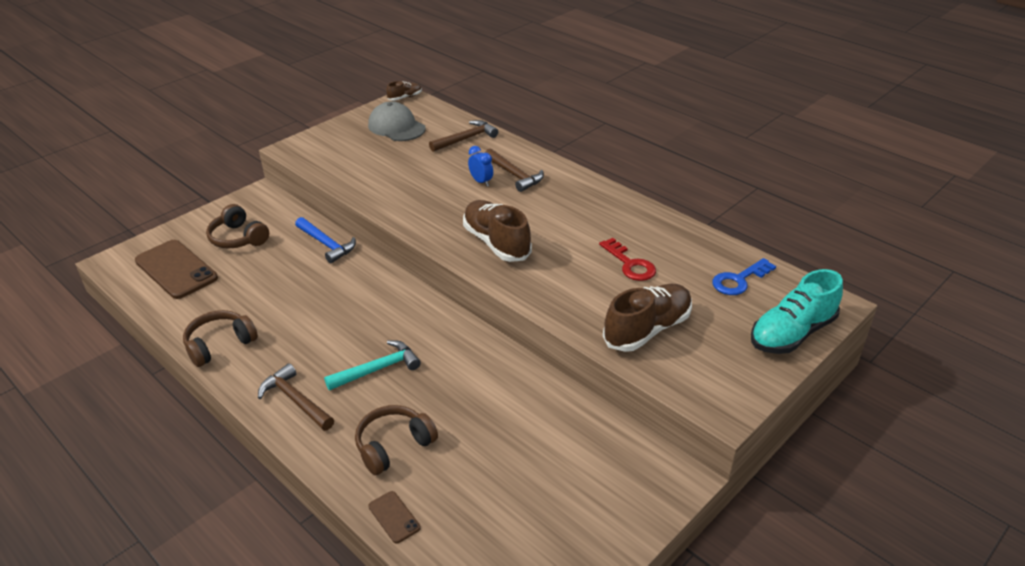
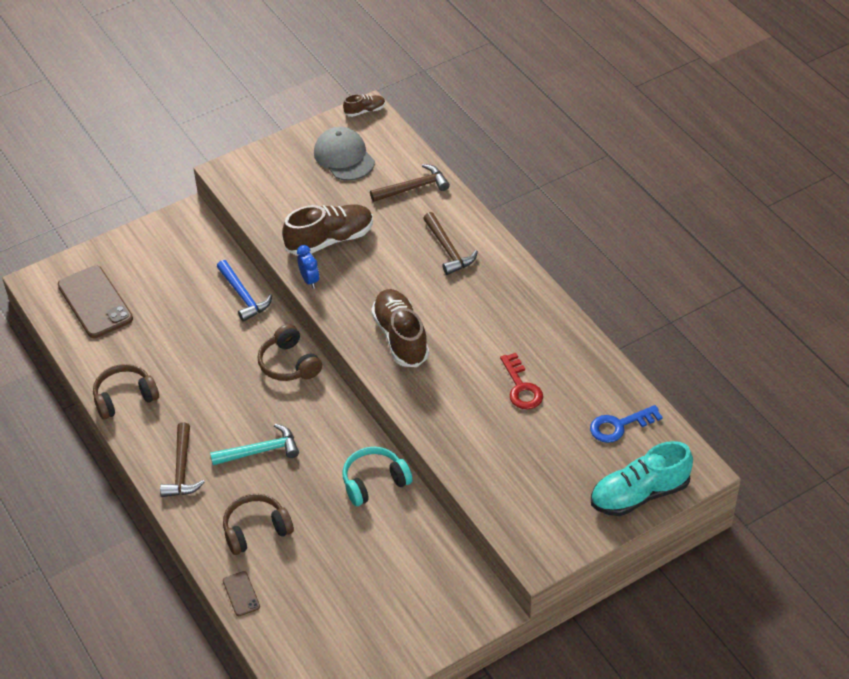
camera: 15 degrees right, 10 degrees up
(238, 238) = (159, 272): brown headphones -> brown headphones (289, 364)
(295, 400) = (182, 469): brown hammer -> brown hammer turned 150 degrees counterclockwise
(481, 182) = (410, 253): blue clock -> blue clock (309, 280)
(508, 377) = (374, 482): none -> turquoise headphones
(647, 329) = (506, 464): brown shoe -> brown shoe (330, 240)

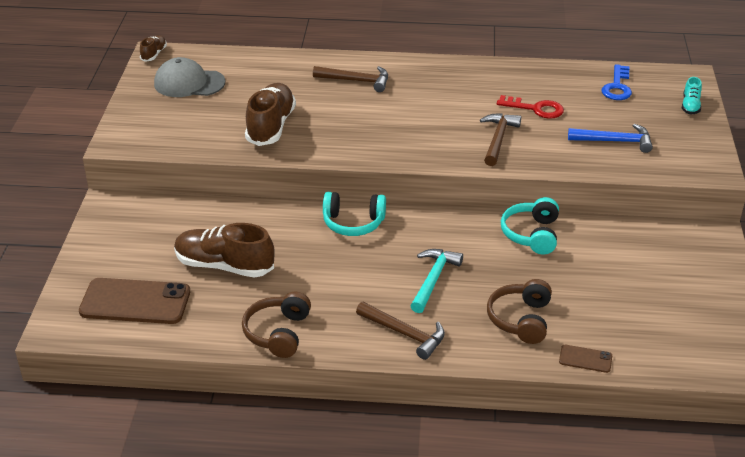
camera: 55 degrees left, 10 degrees down
(243, 296) = (245, 214): blue hammer -> blue hammer (615, 141)
(289, 364) = (353, 223): brown headphones -> turquoise headphones
(309, 280) = (302, 154): blue clock -> none
(400, 337) = (420, 138): brown shoe -> brown shoe (224, 266)
(413, 187) = (269, 68): brown hammer -> brown hammer (498, 139)
(639, 494) = (690, 106): turquoise shoe -> turquoise shoe, size x0.49

